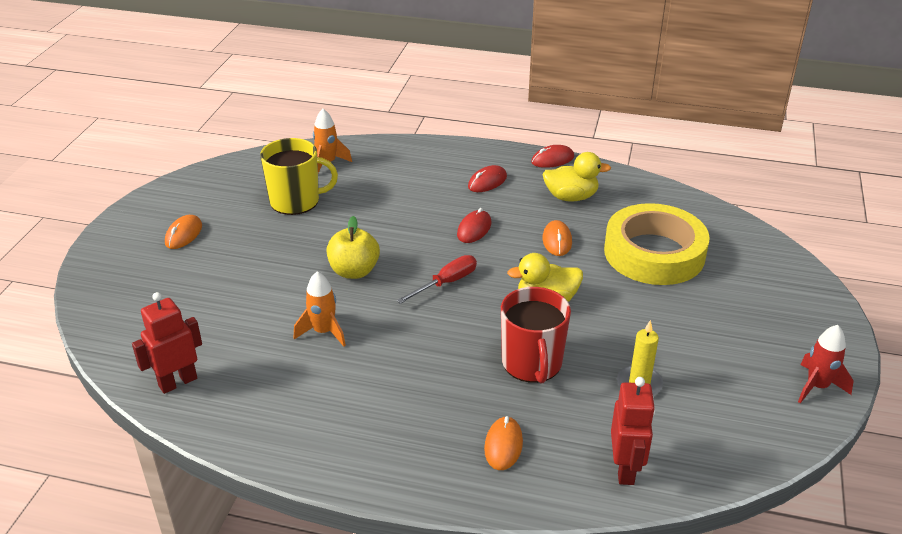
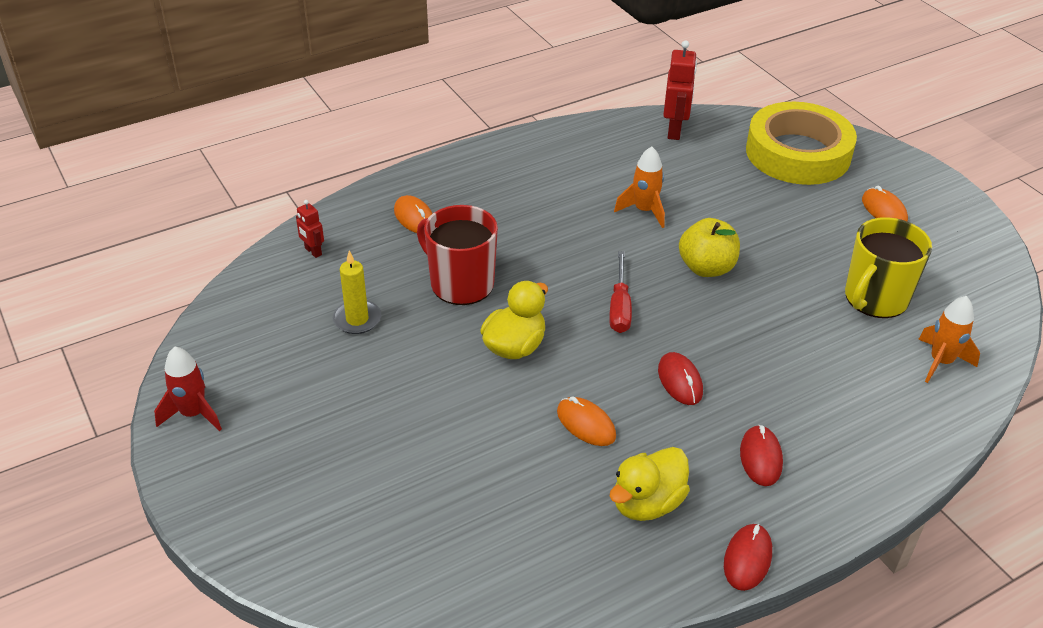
camera: 135 degrees right, 5 degrees up
(625, 469) = (313, 251): red robot -> red robot, size x0.56
(654, 253) = (471, 478): yellow tape -> yellow tape (798, 153)

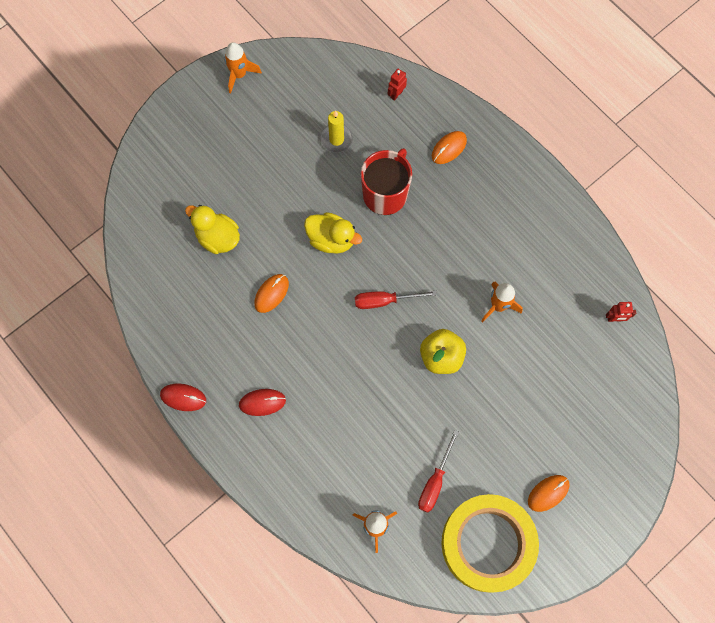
camera: 80 degrees right, 30 degrees up
(193, 414) = (239, 74): red rocket -> orange rocket
(647, 503) = (215, 337): yellow duck -> yellow duck (217, 238)
(674, 131) = (615, 319): red robot -> red robot, size x0.56
(680, 381) = (320, 347): red mouse -> none
(798, 153) = (611, 422): yellow tape -> yellow tape (488, 543)
(875, 298) = (435, 482): yellow mug -> red screwdriver

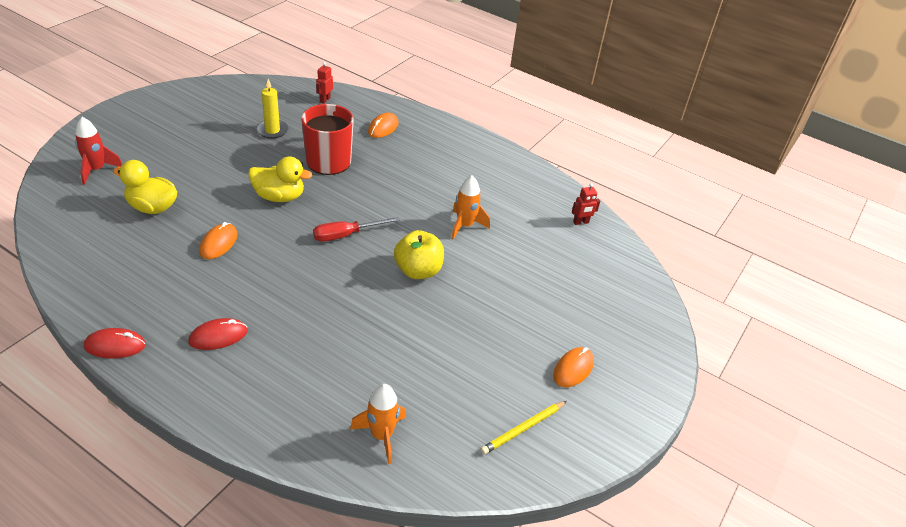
camera: 20 degrees left, 30 degrees down
(171, 178) = (97, 170): none -> red rocket
(239, 74) = (168, 98): orange rocket -> none
(435, 482) = (442, 379): red screwdriver -> none
(488, 543) = (523, 429): yellow tape -> yellow pencil

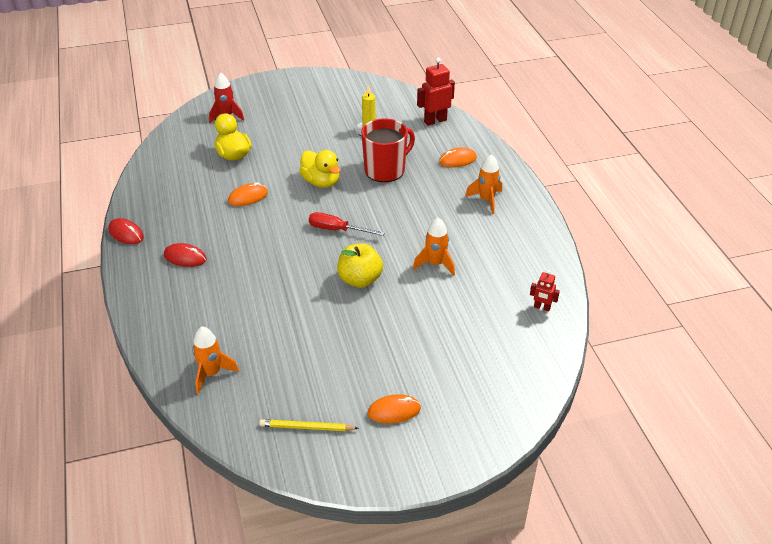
camera: 45 degrees right, 0 degrees up
(325, 100) = (435, 121): red robot -> red robot, size x1.78
(444, 153) = (486, 200): none -> orange rocket

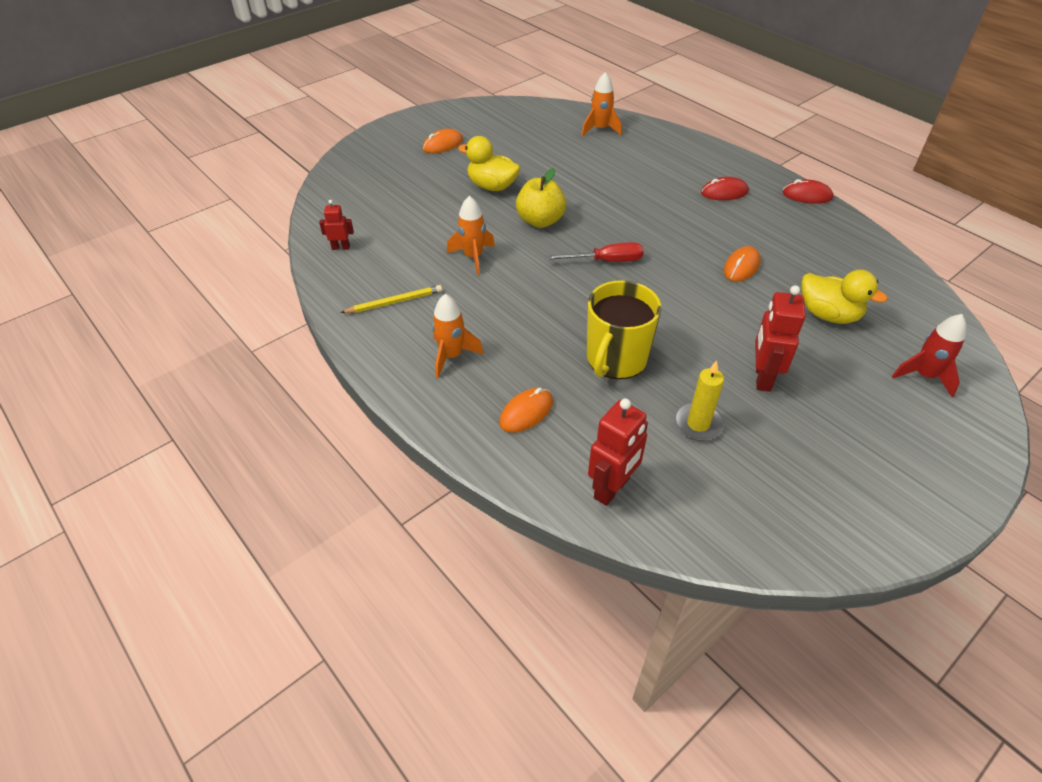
camera: 155 degrees right, 5 degrees up
(307, 427) = (501, 122): yellow pencil -> yellow pencil (394, 302)
(312, 139) = (762, 377): none -> red robot
(321, 182) = (680, 313): yellow duck -> yellow duck (492, 186)
(385, 170) = (616, 359): red mug -> yellow mug

